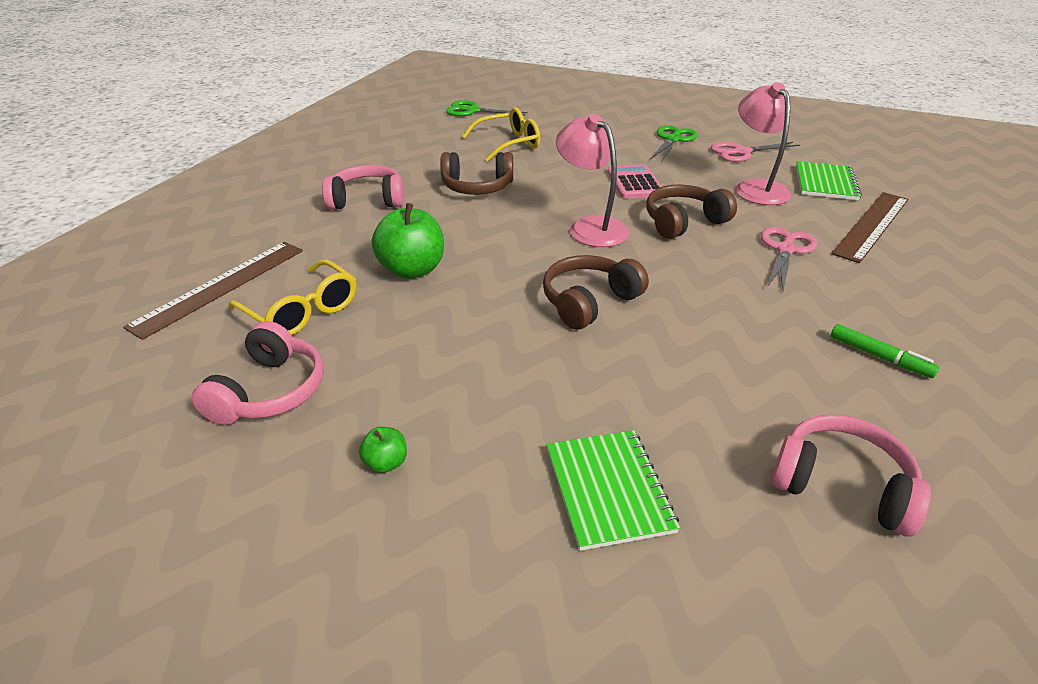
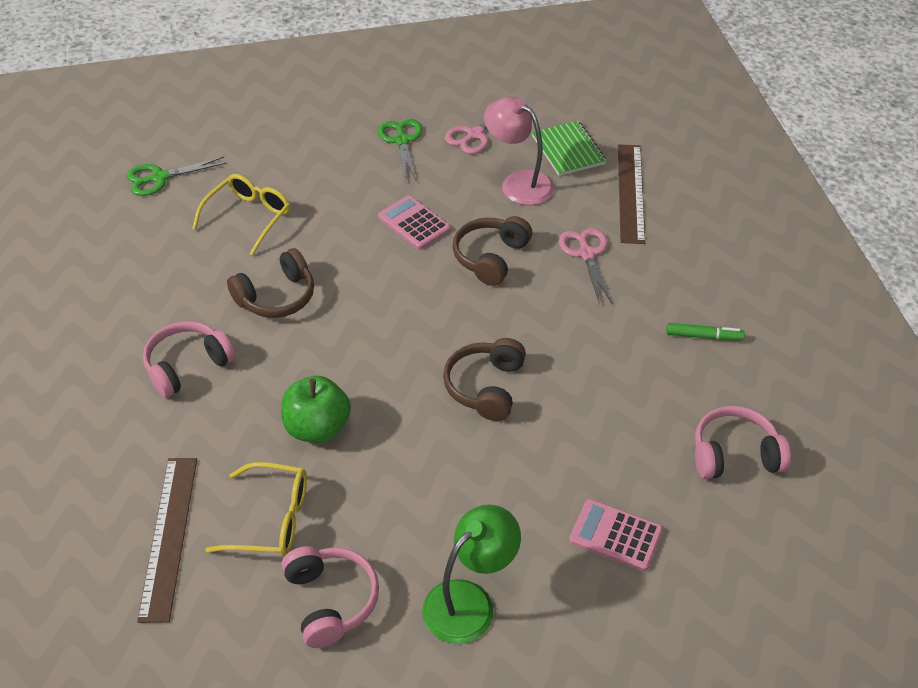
camera: 35 degrees left, 10 degrees up
(386, 463) = (469, 601): green apple -> green lamp
(590, 227) = (421, 301): pink lamp -> none
(608, 489) = (615, 536): green notebook -> pink calculator

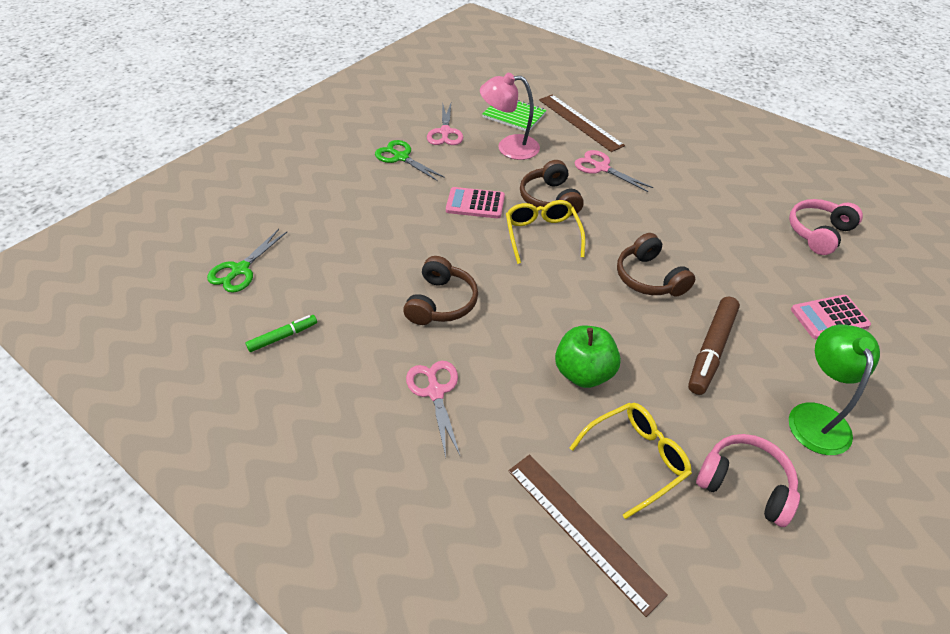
camera: 40 degrees left, 0 degrees up
(187, 366) = (435, 392): pink headphones -> pink scissors
(249, 217) = (351, 260): yellow glasses -> yellow glasses (542, 235)
(453, 484) = (711, 350): none -> brown marker
(704, 336) = (720, 179): green marker -> green marker (283, 337)

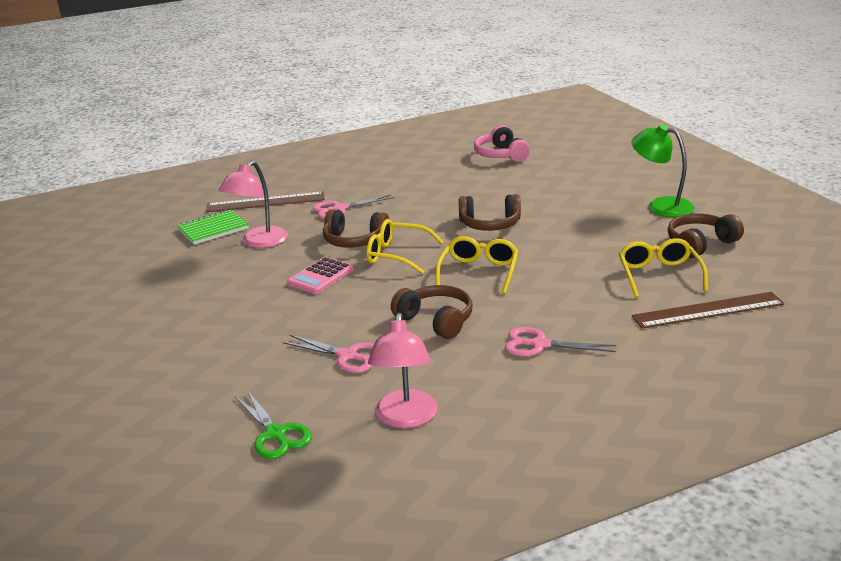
camera: 60 degrees left, 20 degrees down
(283, 337) = (405, 418): green marker -> pink lamp
(401, 157) = (201, 301): green scissors -> none
(445, 132) = (191, 269): pink scissors -> pink scissors (347, 356)
(546, 302) = (479, 272): none -> yellow glasses
(583, 373) = (566, 275): green apple -> none
(711, 350) = (580, 222): brown marker -> none
(745, 484) = (700, 244): pink headphones -> brown headphones
(829, 317) = (582, 176): pink calculator -> none

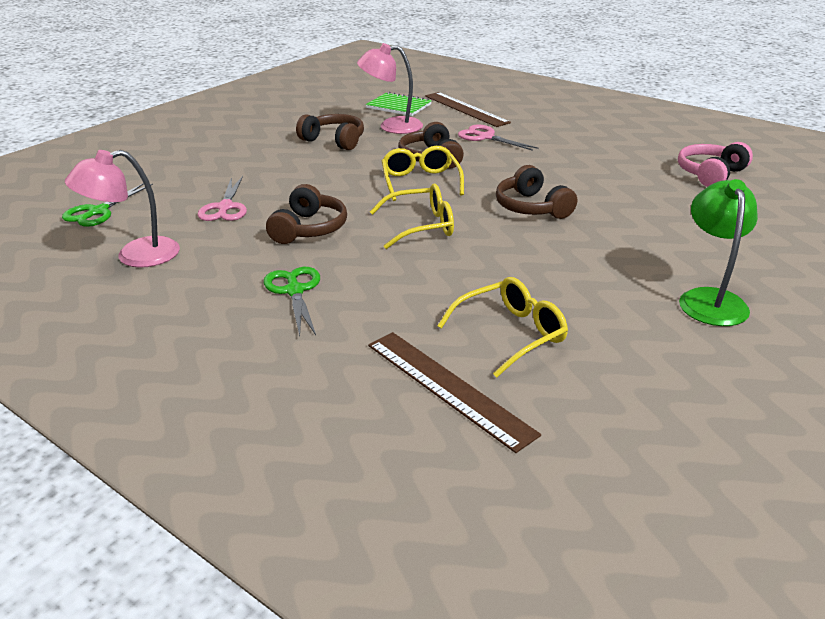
camera: 60 degrees right, 5 degrees up
(321, 276) = (352, 163): pink calculator -> none
(540, 345) = (294, 291): pink scissors -> green scissors
(700, 244) = (631, 350): brown headphones -> brown headphones (334, 141)

